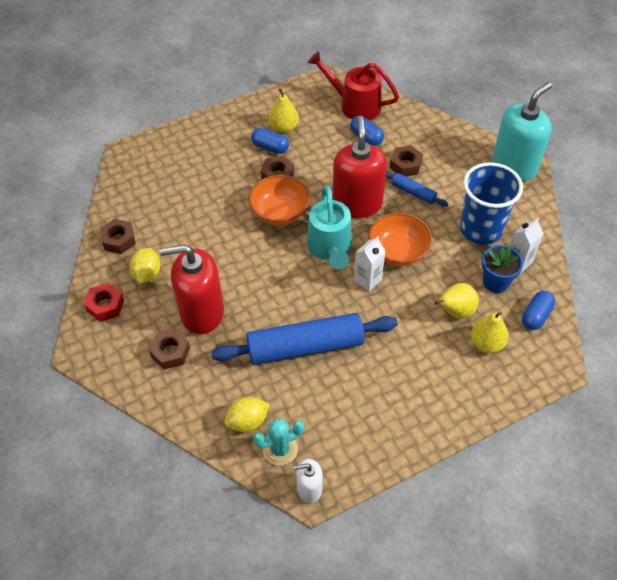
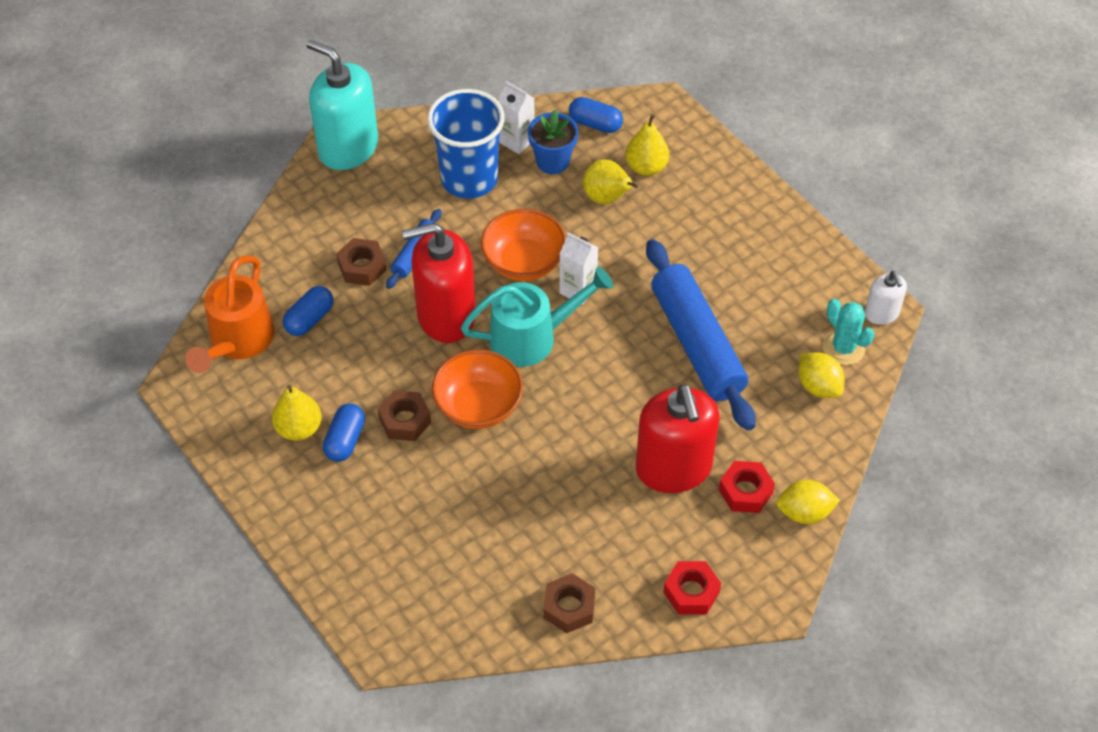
camera: 100 degrees left, 0 degrees up
(147, 274) = (623, 552): yellow lemon -> yellow lemon (804, 513)
(170, 352) = (745, 491): brown nut -> red nut
(354, 104) = (237, 342): red watering can -> orange watering can

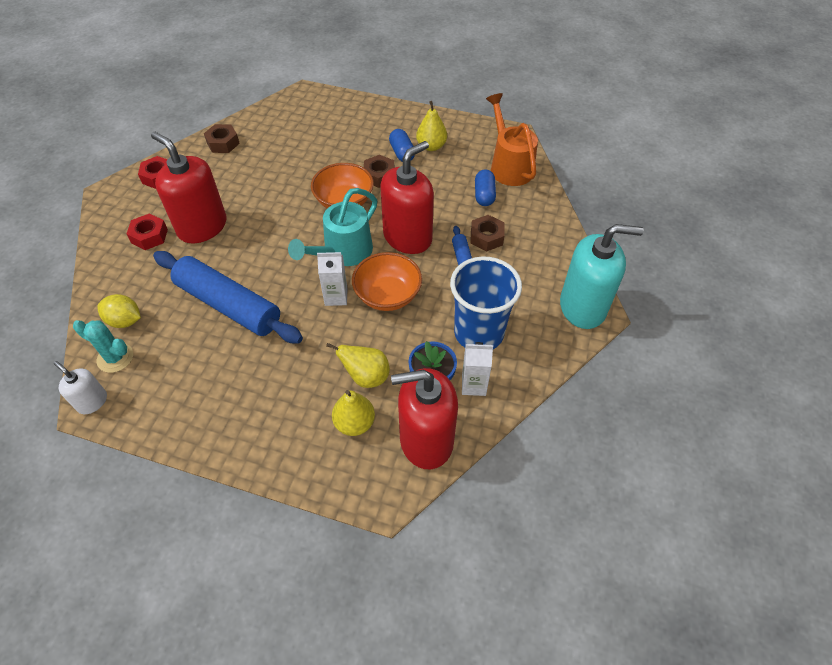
camera: 145 degrees right, 0 degrees up
(595, 124) = (426, 440): blue capsule -> red soap dispenser
(804, 513) = (105, 242): yellow lemon -> none

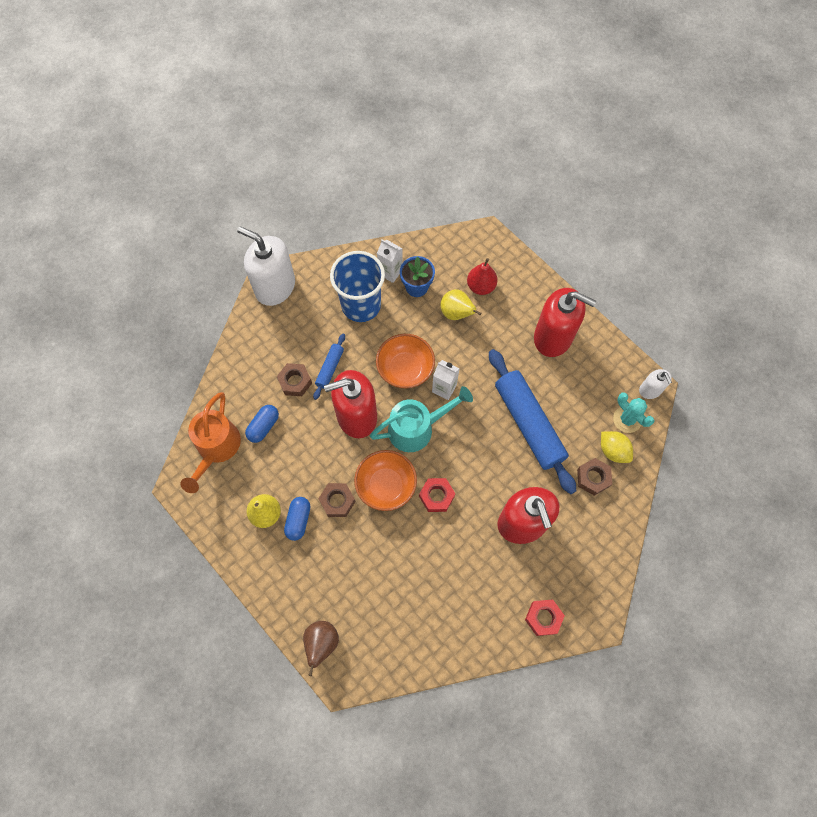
camera: 150 degrees left, 15 degrees up
(149, 236) = (572, 537): red nut -> red nut (436, 496)
(223, 143) = (463, 637): brown nut -> brown nut (593, 478)
(331, 102) = (321, 643): none -> brown pear
(354, 423) = (481, 286): yellow pear -> red pear
(426, 440) = (443, 254): red soap dispenser -> red soap dispenser (553, 337)
(583, 307) = (275, 287): turquoise soap dispenser -> white soap dispenser

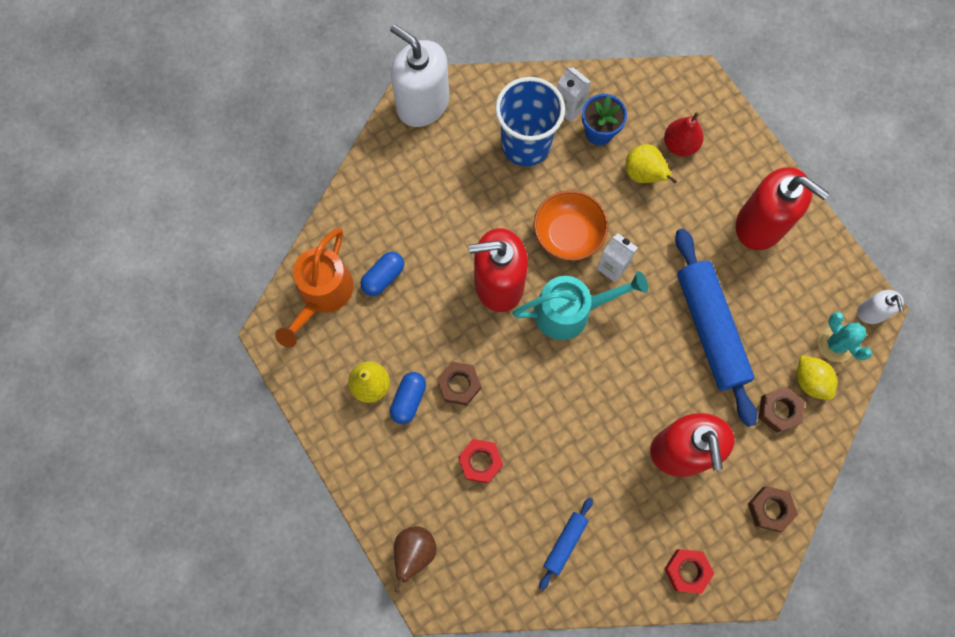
camera: 10 degrees right, 5 degrees up
(295, 382) = (430, 228): brown nut -> brown nut (770, 509)
(330, 368) = (475, 218): blue rolling pin -> blue rolling pin (565, 543)
(386, 485) = (521, 376): orange bowl -> none
(436, 496) = (581, 400): red nut -> red nut (480, 462)

